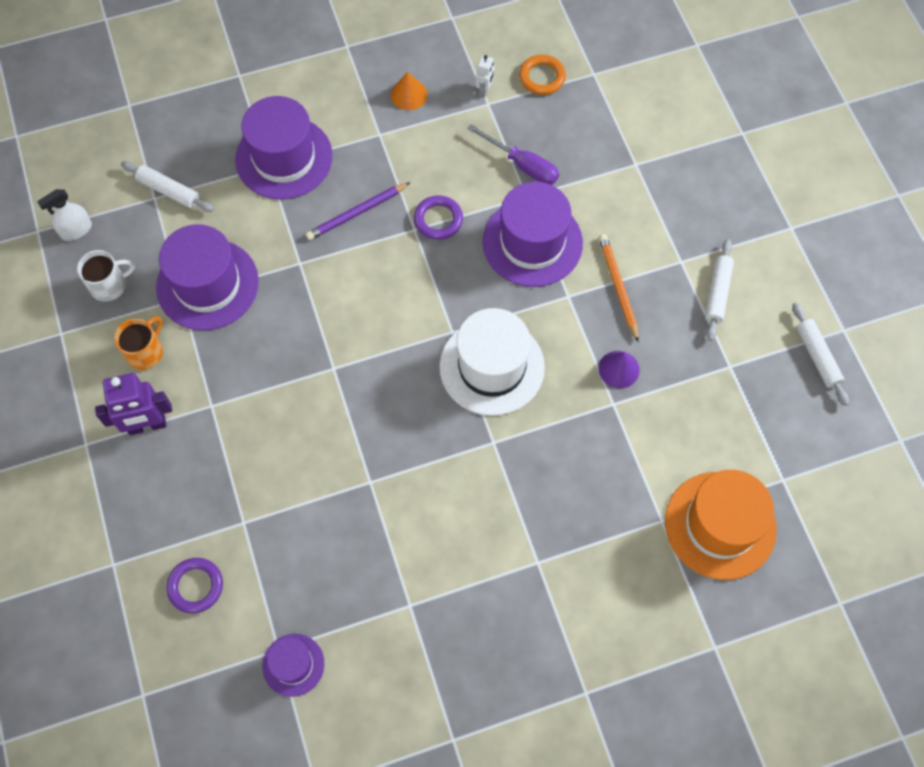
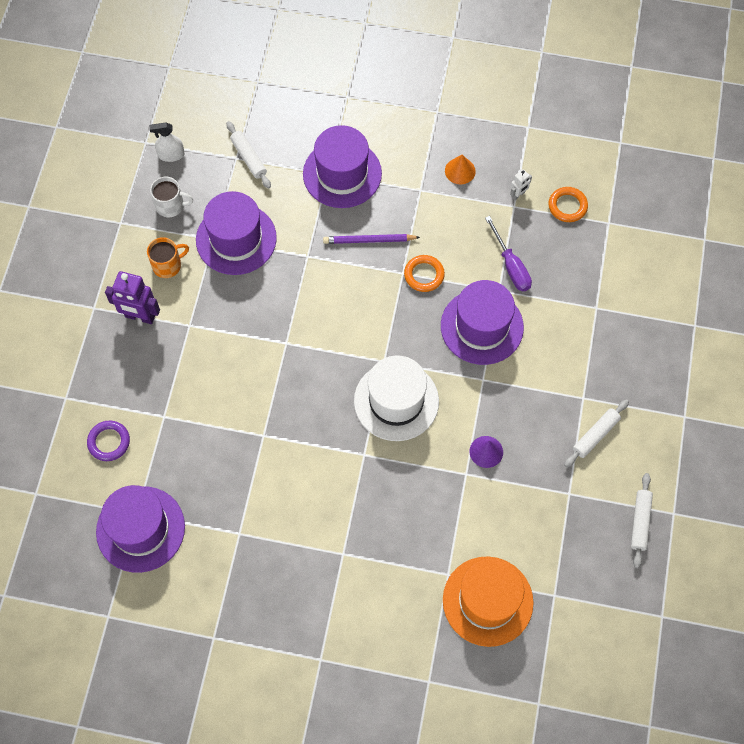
camera: 30 degrees right, 0 degrees up
(293, 665) = (140, 529): purple hat -> purple hat, size x1.88
(438, 220) = (424, 275): purple ring -> orange ring
(618, 287) = (524, 392): orange pencil -> none

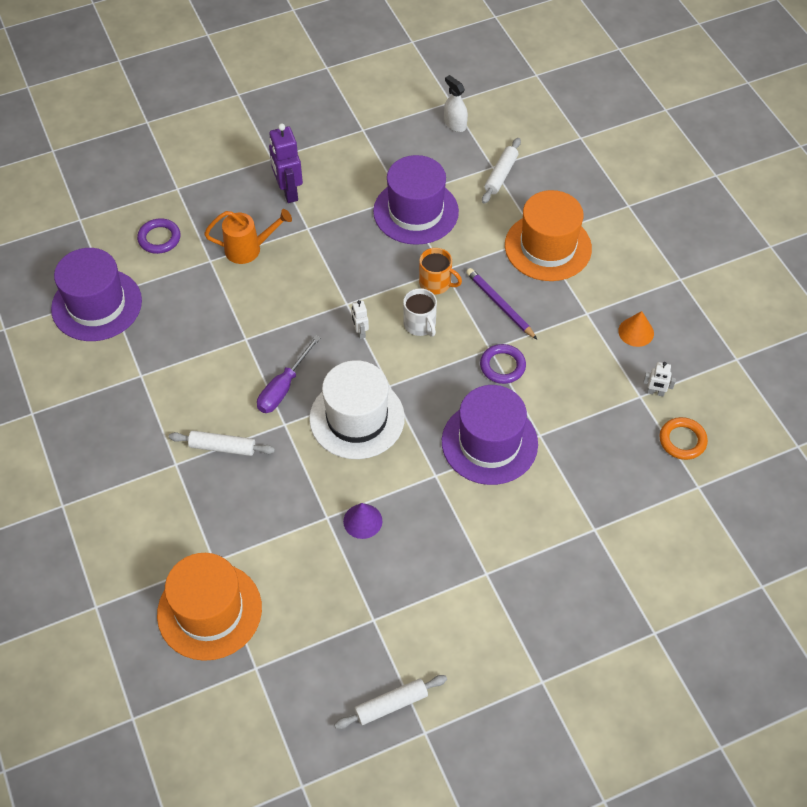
camera: 55 degrees right, 10 degrees down
(167, 265) = (351, 182): orange mug -> orange mug (436, 283)
(170, 205) = (407, 151): white mug -> white mug (420, 324)
(175, 381) = (248, 249): none -> orange watering can
(320, 350) = (360, 332): none -> white robot
(342, 174) = (548, 247): purple hat -> orange hat
(424, 275) = (502, 366): orange ring -> purple ring
(511, 266) = (574, 430): purple screwdriver -> purple screwdriver (283, 387)
(595, 435) = (454, 608): white rolling pin -> white rolling pin (222, 447)

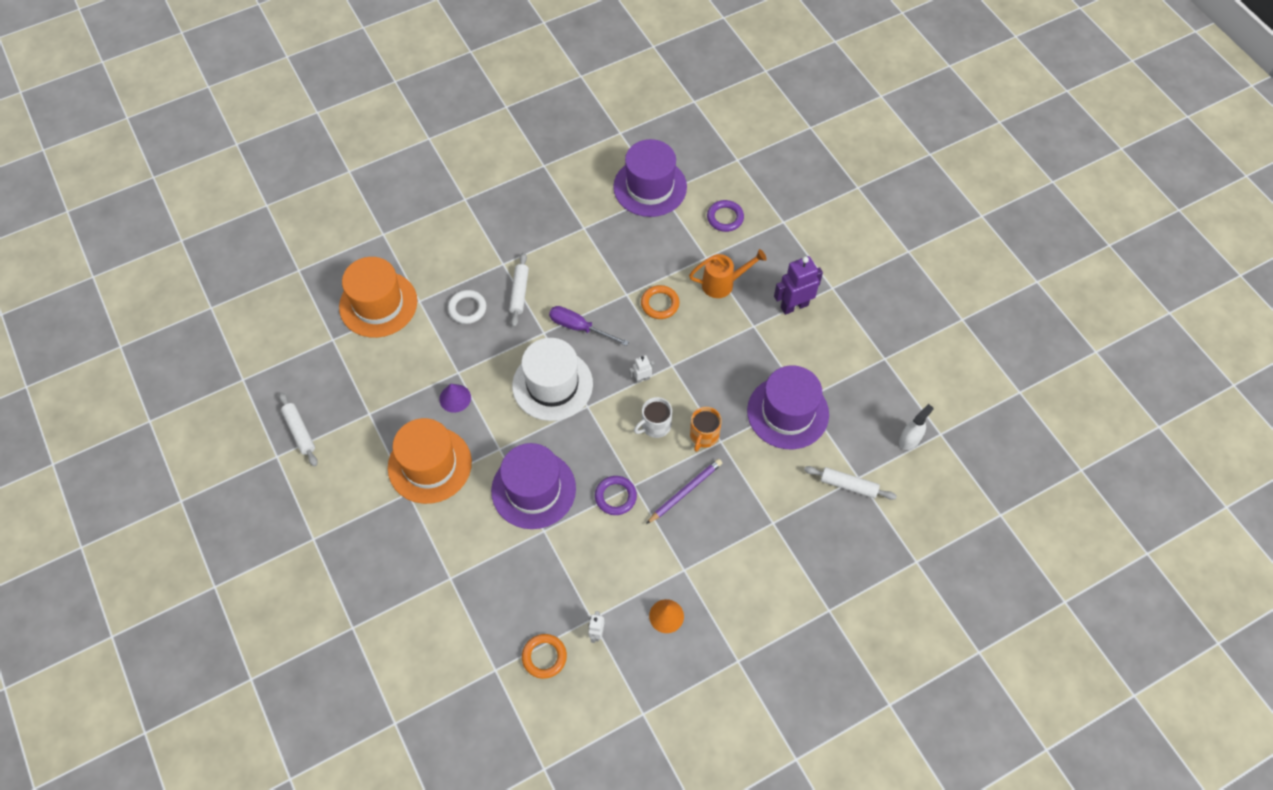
camera: 85 degrees right, 5 degrees up
(235, 505) = (467, 308): none -> white ring
(248, 249) = (722, 284): orange watering can -> orange watering can turned 90 degrees counterclockwise
(264, 308) = (660, 304): none -> orange ring
(548, 247) = (761, 532): orange hat -> orange hat (429, 465)

